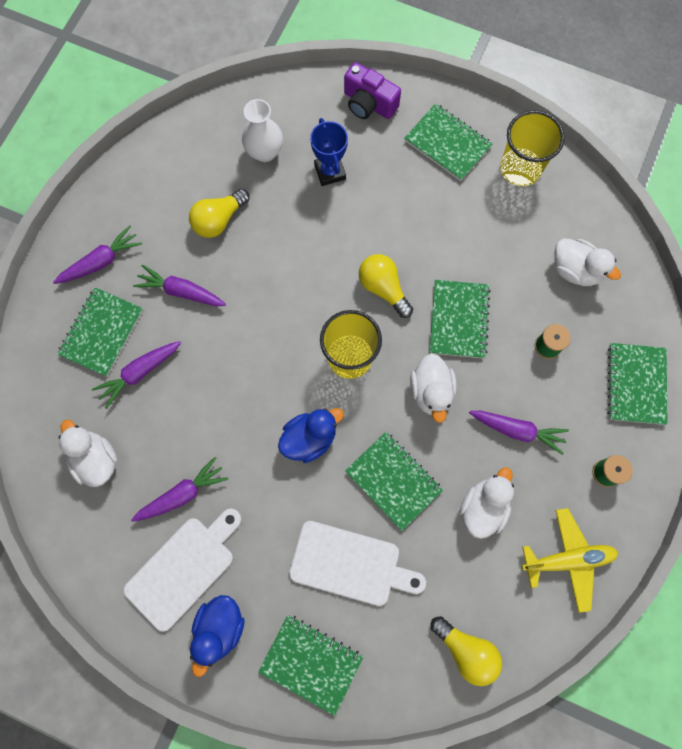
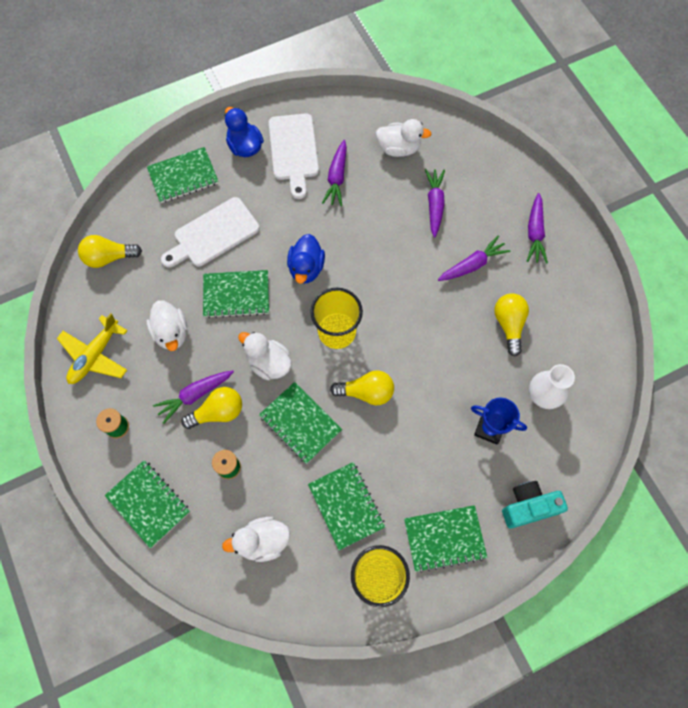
camera: 130 degrees right, 5 degrees down
(101, 332) = (481, 201): green notebook -> green notebook (346, 505)
(368, 103) = (528, 507): purple camera -> turquoise camera
(512, 396) = (218, 412): none -> yellow light bulb

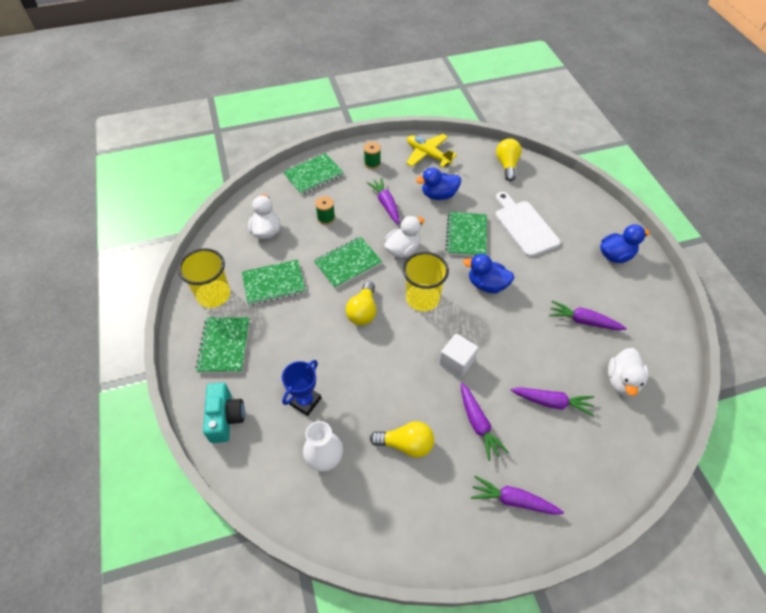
camera: 100 degrees right, 15 degrees down
(171, 333) = (439, 195): white duck -> blue duck
(183, 176) = (582, 212): green notebook -> none
(218, 412) = (369, 216): yellow light bulb -> none
(294, 151) = (613, 291): white cutting board -> none
(410, 289) = (456, 362): none -> white cube

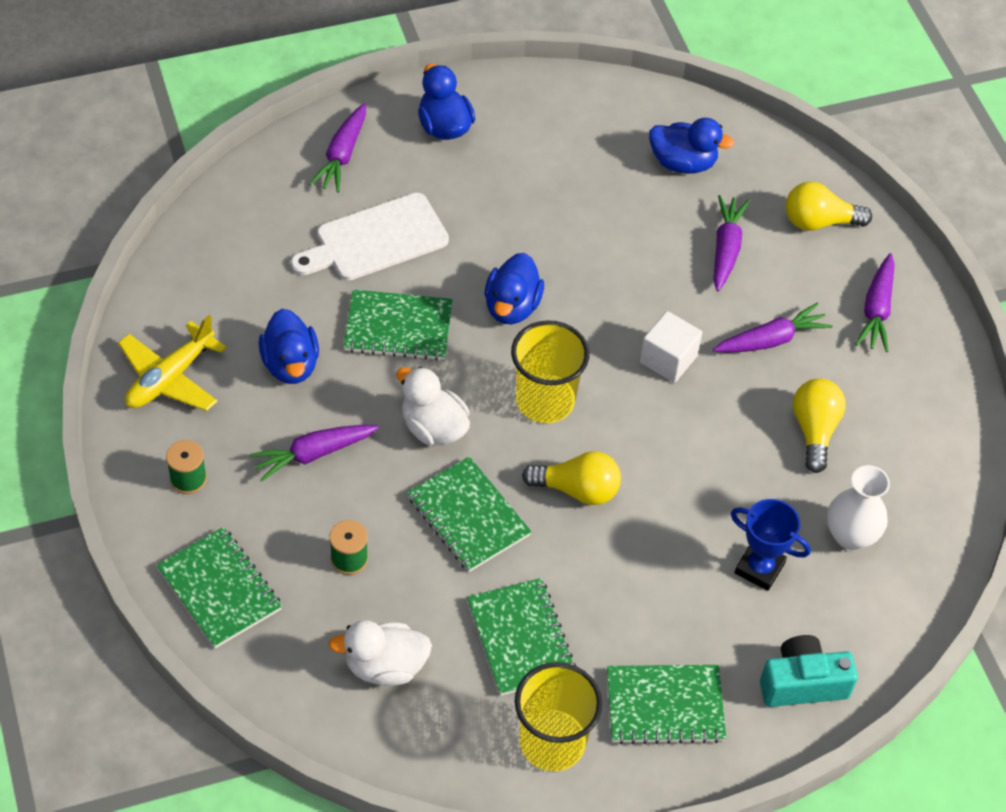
camera: 95 degrees left, 0 degrees up
(507, 165) = (211, 248): yellow light bulb -> yellow light bulb (819, 221)
(583, 321) = (579, 190): purple carrot -> purple carrot (342, 156)
(622, 381) = (683, 163): white duck -> blue duck

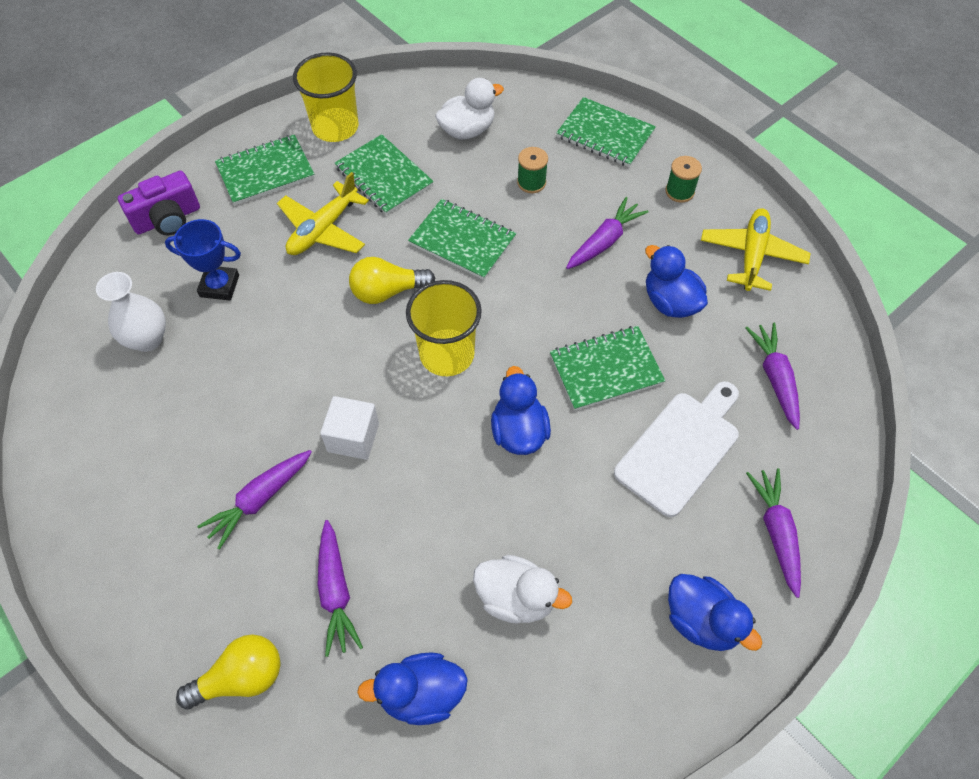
camera: 160 degrees right, 5 degrees up
(433, 428) = (526, 296): white duck -> white duck (516, 598)
(620, 594) = (323, 229): none -> yellow plane
(802, 683) = (167, 219): turquoise camera -> purple camera
(814, 430) = (197, 421): yellow light bulb -> none
(876, 310) = (156, 582): purple carrot -> purple carrot (774, 378)

